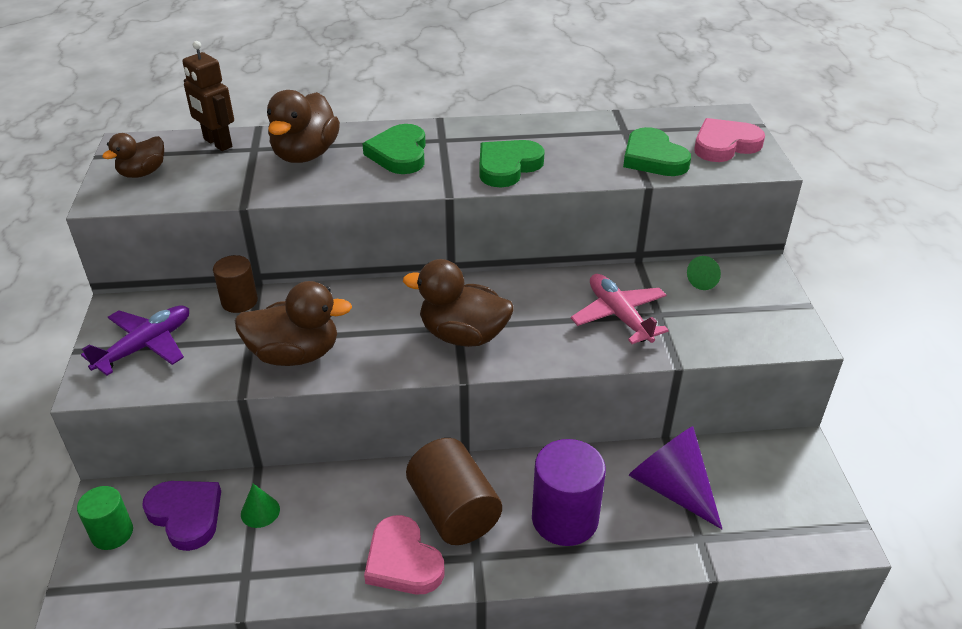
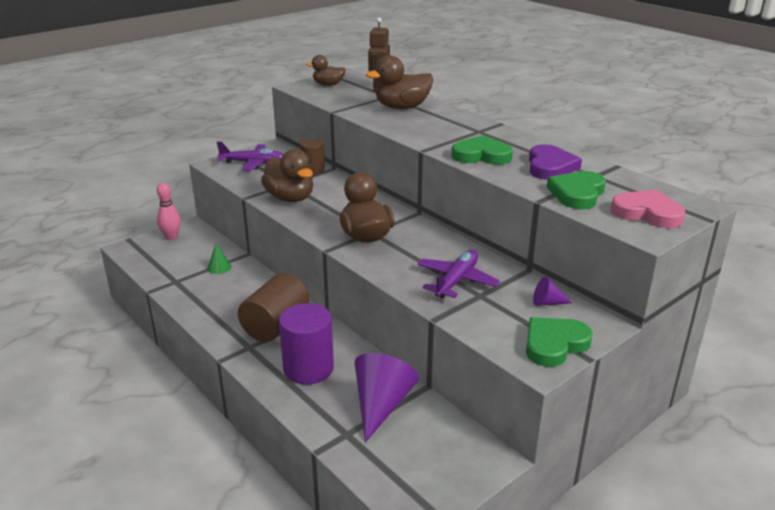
camera: 55 degrees right, 10 degrees down
(112, 533) = (171, 237): green cylinder -> pink bowling pin
(186, 515) = (198, 249): purple heart -> purple heart (550, 167)
(399, 154) = (443, 126): green heart -> green heart (554, 344)
(403, 561) = (224, 323): pink heart -> none
(618, 315) = (456, 281): pink plane -> purple plane
(704, 281) = (547, 303): green cone -> purple cone

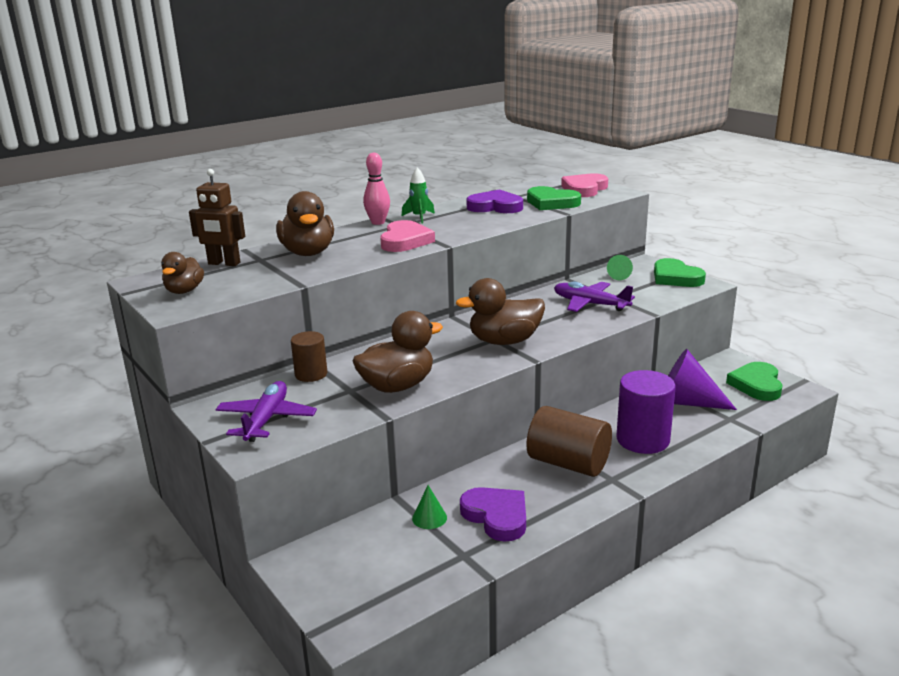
camera: 85 degrees left, 5 degrees down
(171, 237) = (322, 578): pink bowling pin -> pink bowling pin (378, 222)
(213, 293) = (496, 516): none -> purple heart
(434, 135) = (405, 241): none -> pink heart
(481, 155) = (466, 226): green heart -> green heart (756, 385)
(503, 137) = (419, 217): none -> green rocket
(547, 303) = (618, 276): purple cone -> green cone

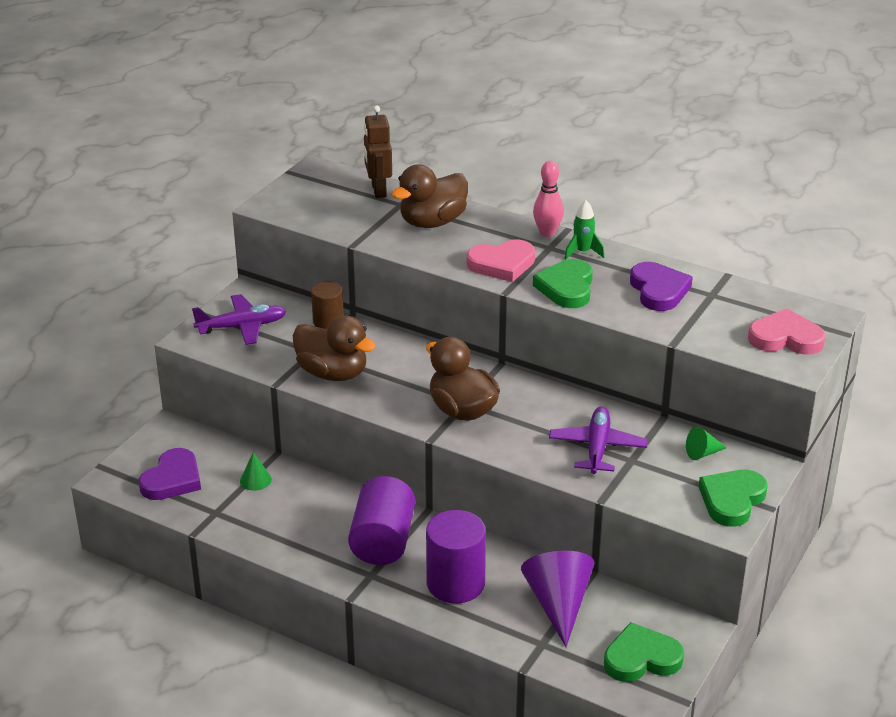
camera: 65 degrees right, 10 degrees up
(184, 291) = (307, 195): brown duck -> none
(496, 516) = (275, 517): purple heart -> purple heart (172, 479)
(551, 203) = (706, 325): green heart -> green heart (566, 288)
(568, 463) = (382, 541): brown cylinder -> purple cylinder

